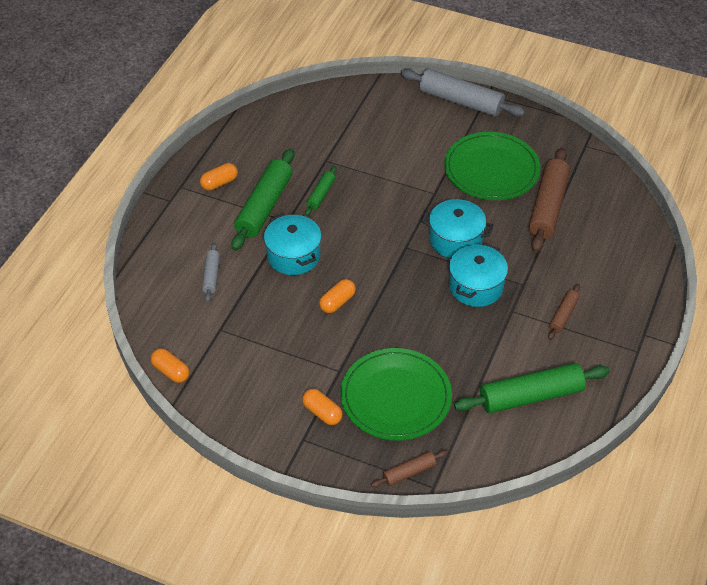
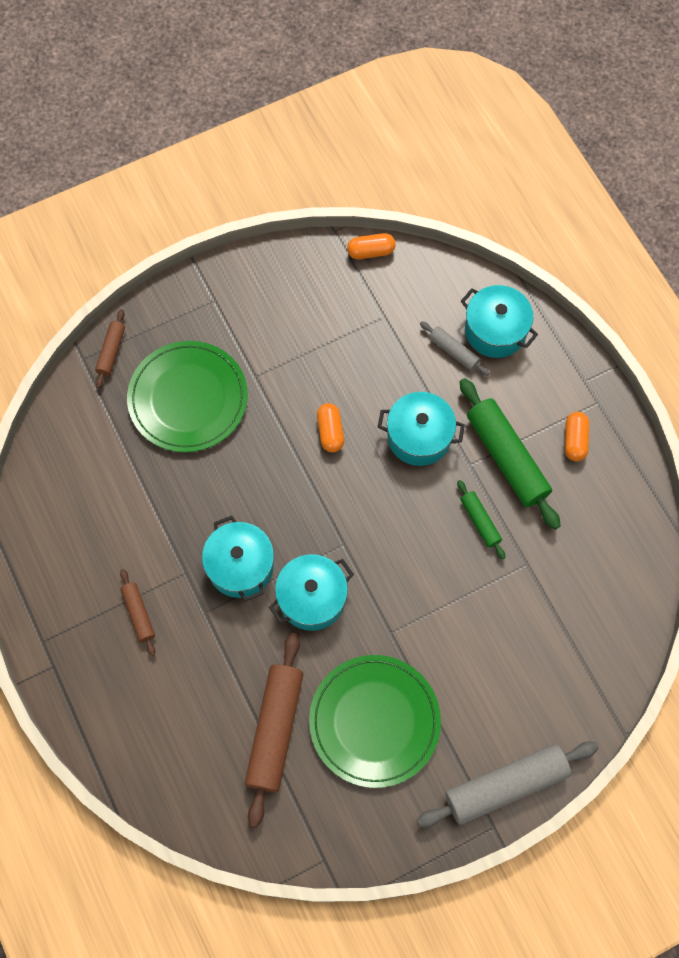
camera: 130 degrees right, 20 degrees up
(173, 264) = (495, 331): none -> turquoise pot
(322, 412) = (225, 332): orange capsule -> none
(531, 396) = (87, 505): green rolling pin -> none
(548, 207) = (275, 730): brown rolling pin -> brown rolling pin turned 45 degrees clockwise

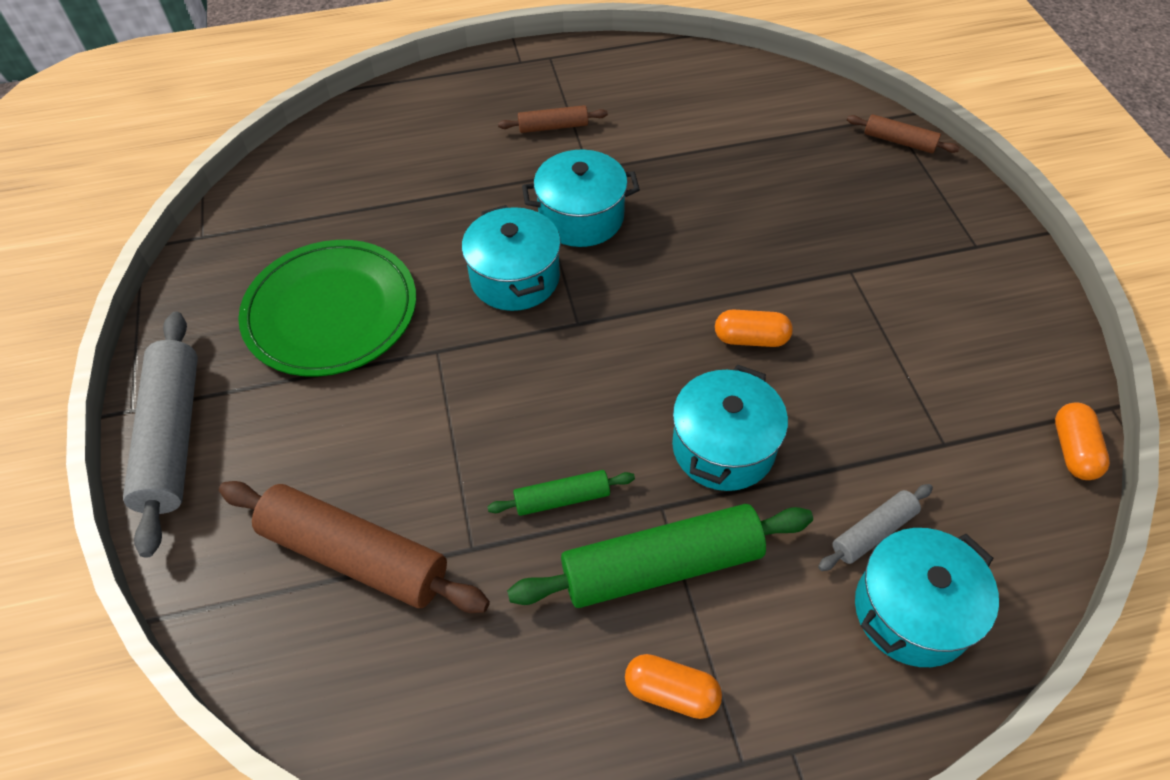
camera: 105 degrees right, 15 degrees down
(188, 398) = (824, 201): green plate -> none
(275, 730) = (368, 218): brown rolling pin -> brown rolling pin (355, 556)

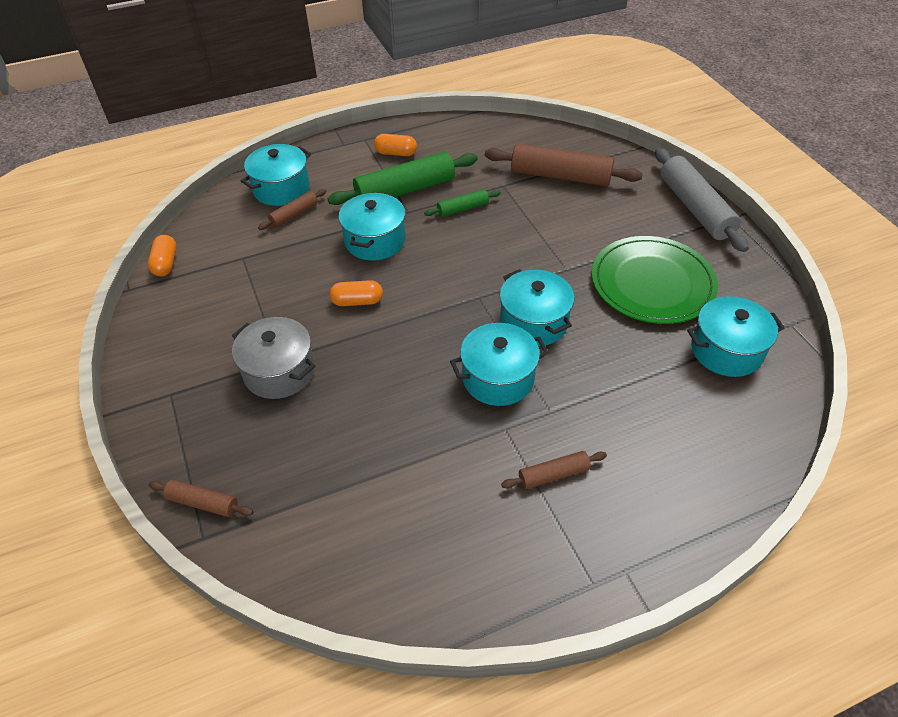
camera: 170 degrees right, 5 degrees down
(303, 215) = (726, 350): none -> turquoise pot
(847, 256) = (279, 371): none -> grey pot
(873, 532) = (294, 214): grey rolling pin -> brown rolling pin

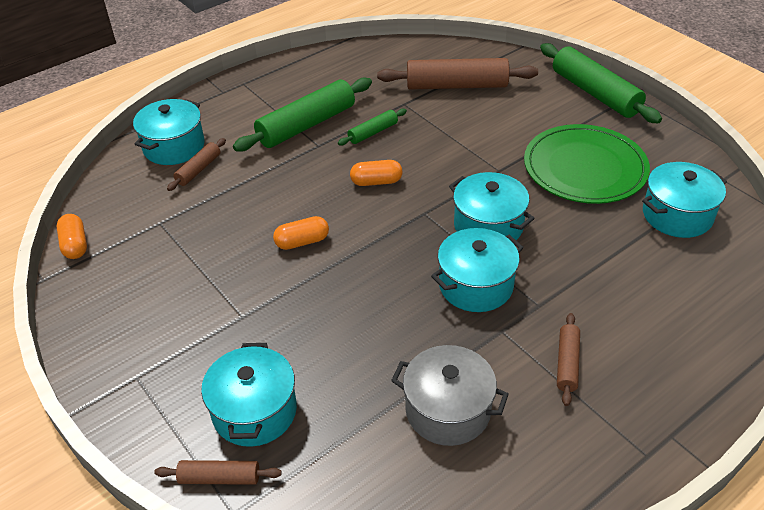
camera: 15 degrees left, 5 degrees down
(279, 371) = (248, 327): grey pot -> grey pot (448, 410)
(375, 241) = (296, 179): turquoise pot -> turquoise pot (254, 411)
(396, 153) = (282, 91): orange capsule -> orange capsule (376, 182)
(553, 475) = (567, 363): brown rolling pin -> brown rolling pin turned 45 degrees counterclockwise
(695, 208) = (595, 93): grey rolling pin -> green rolling pin

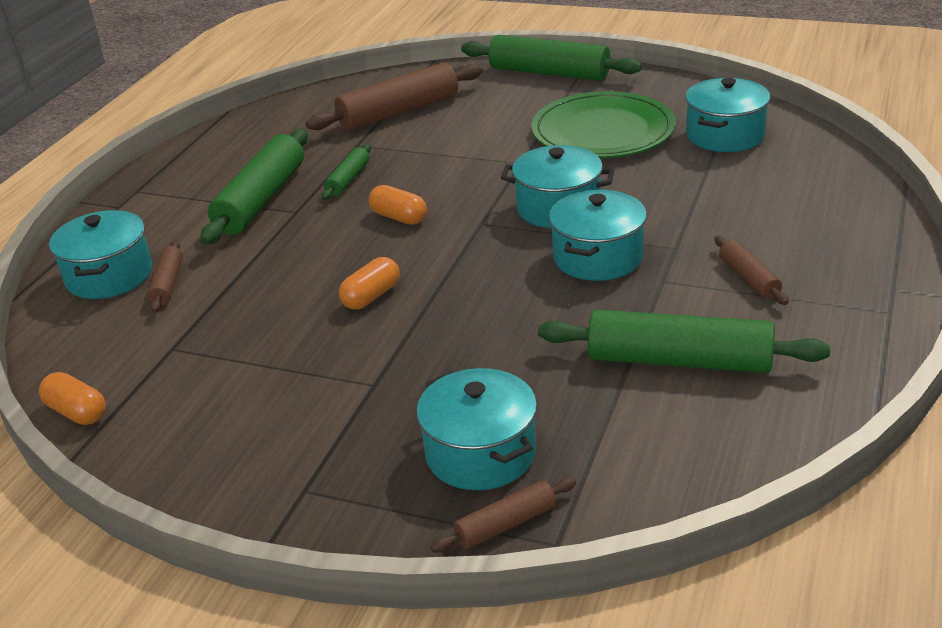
camera: 30 degrees left, 10 degrees down
(376, 182) = (399, 217): orange capsule -> orange capsule turned 75 degrees clockwise
(448, 410) = (679, 361): grey pot -> green rolling pin

